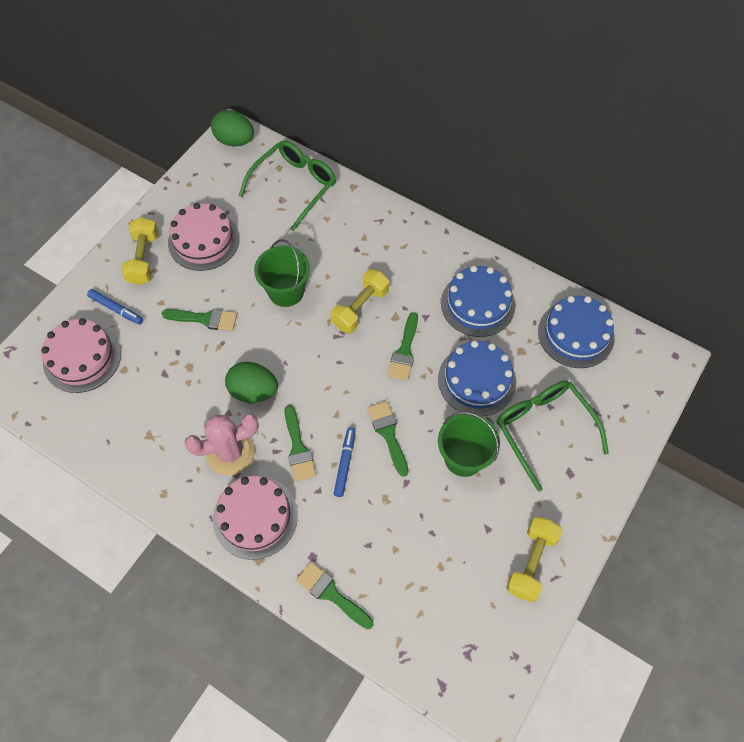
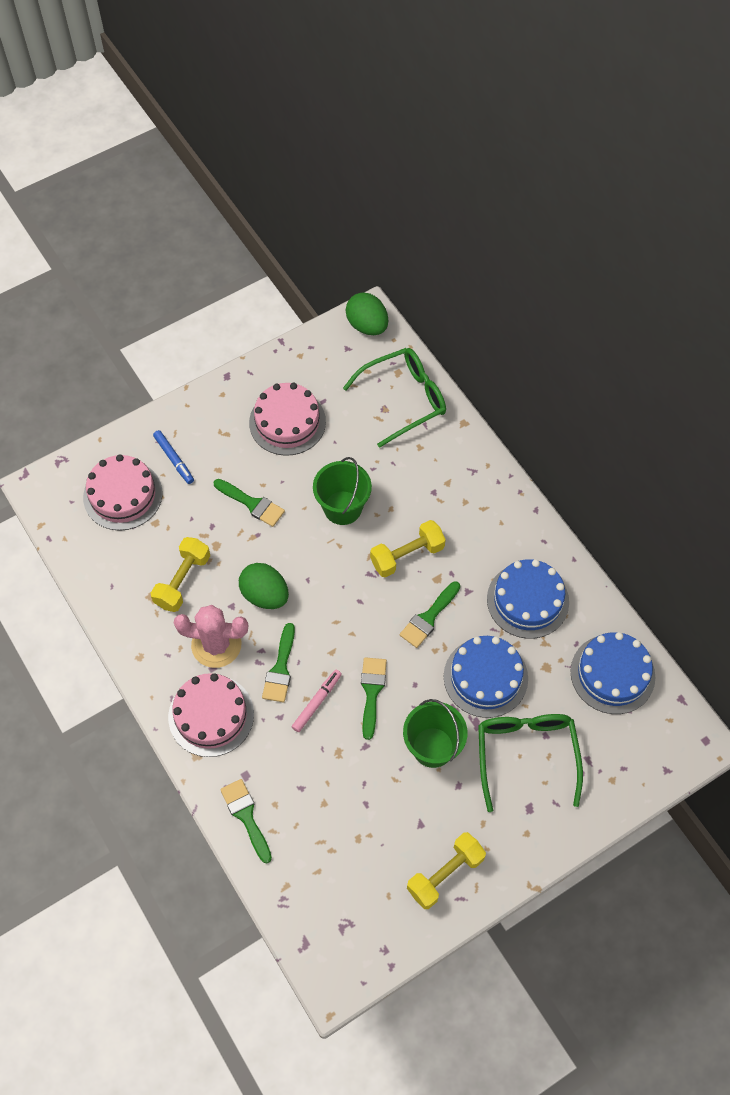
camera: 25 degrees right, 0 degrees up
(144, 259) = (222, 418): yellow dumbbell -> yellow dumbbell (182, 581)
(345, 463) = (317, 702): blue marker -> pink marker

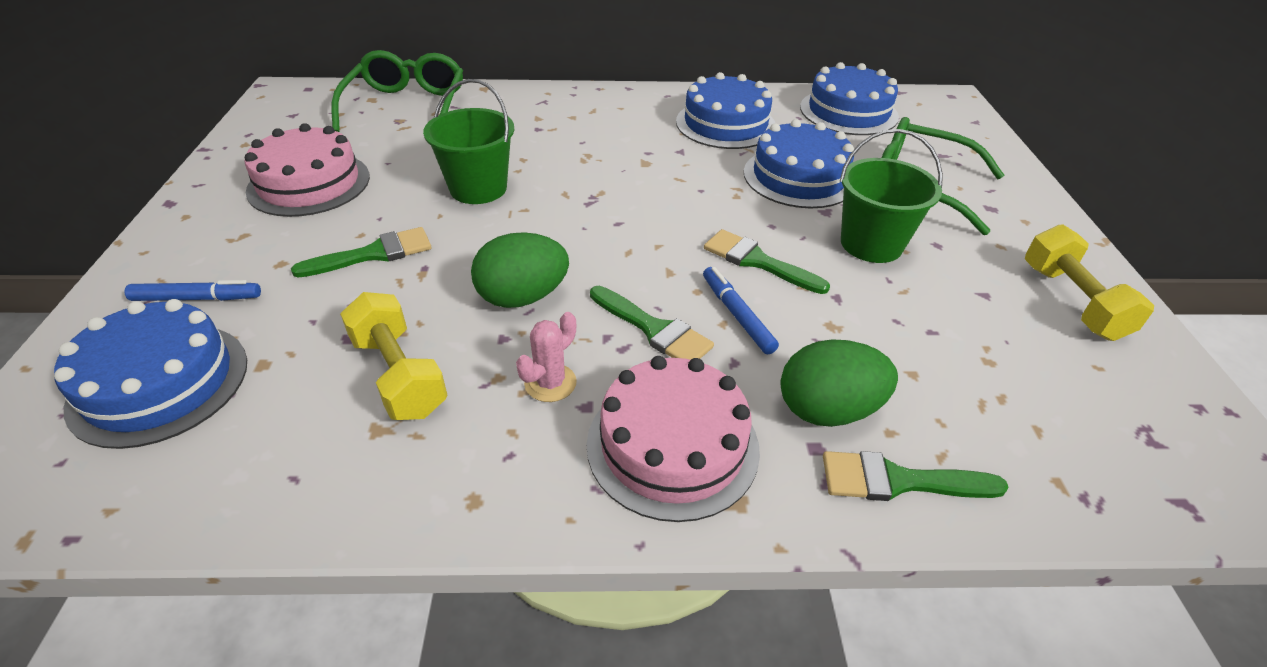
camera: 60 degrees left, 20 degrees down
(123, 495) = (159, 383): pink cake -> blue cake
(216, 645) = (550, 383): pink cactus -> pink cactus, size x0.54
(317, 702) = (737, 315): pink marker -> blue marker
(367, 325) = (289, 95): green egg -> green egg (827, 410)
(407, 555) = (594, 170): yellow dumbbell -> none
(428, 617) = (689, 185): green brush -> none

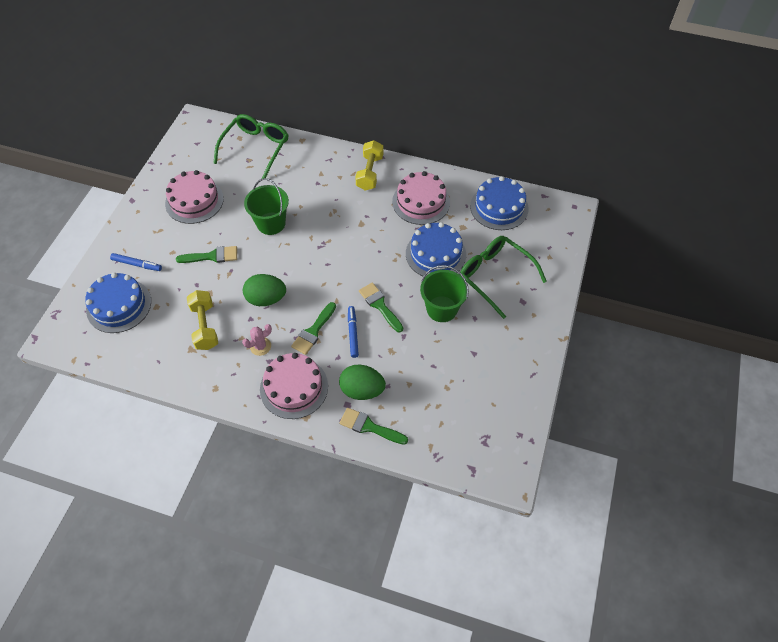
camera: 20 degrees right, 15 degrees up
(654, 329) = (313, 331): green brush -> green brush turned 60 degrees clockwise
(725, 124) = (421, 202): blue cake -> pink cake
(1072, 301) = (512, 368): yellow dumbbell -> yellow dumbbell (370, 173)

